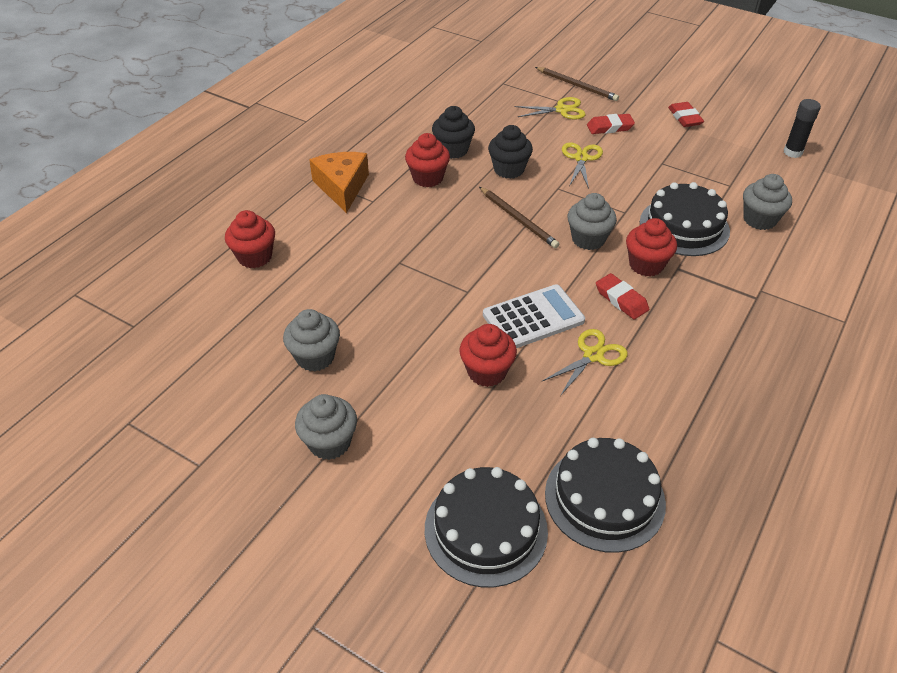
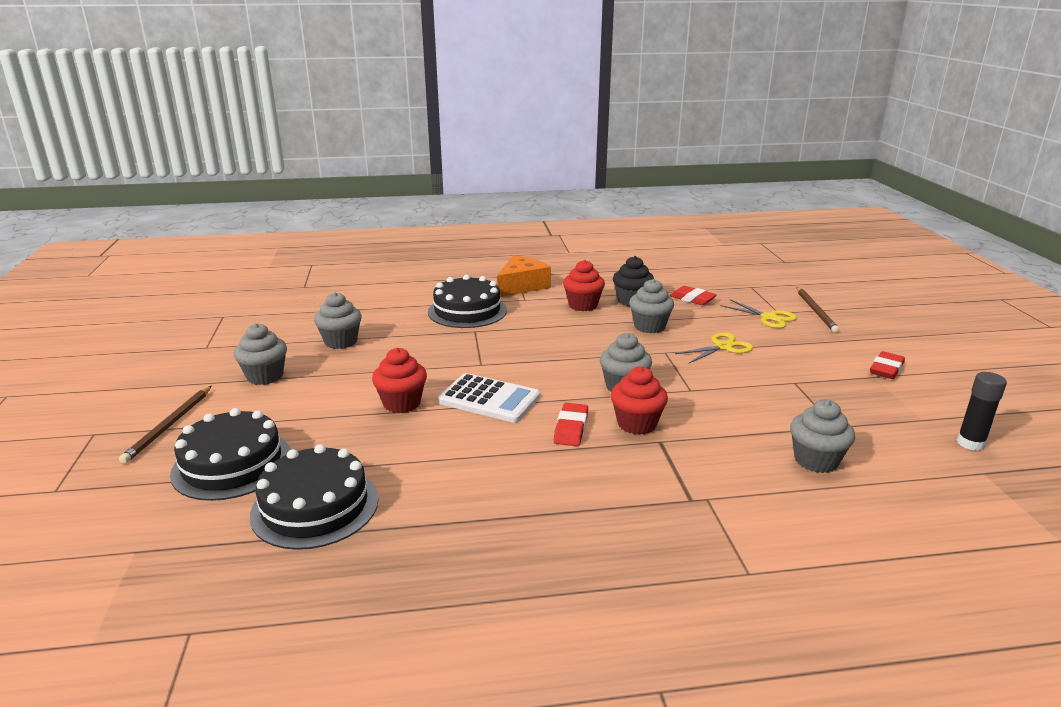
camera: 50 degrees right, 20 degrees down
(255, 257) = (410, 290): red cupcake -> none
(509, 169) = (649, 327): black cupcake -> grey cupcake
(518, 219) = (596, 351): brown pencil -> brown pencil (169, 425)
(593, 355) = (481, 440): yellow scissors -> none
(610, 127) = (791, 343): red eraser -> red eraser (692, 299)
(684, 226) = (725, 424): black cake -> black cake (467, 311)

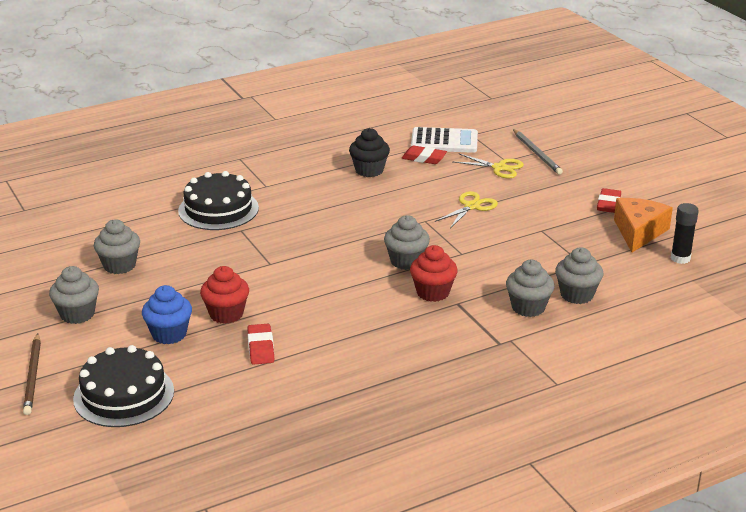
camera: 20 degrees left, 5 degrees up
(315, 506) = (222, 410): black cake -> none
(330, 412) = (169, 334): none -> blue cupcake
(489, 399) = (299, 295): white calculator -> white calculator (444, 141)
(522, 286) = (253, 170): orange cheese -> orange cheese (638, 232)
(571, 428) = (383, 307): red eraser -> red eraser (261, 348)
(583, 305) = (326, 183): red cupcake -> none
(649, 327) = (399, 196): grey cupcake -> grey cupcake (528, 307)
(816, 311) = (537, 154): brown pencil -> grey pencil

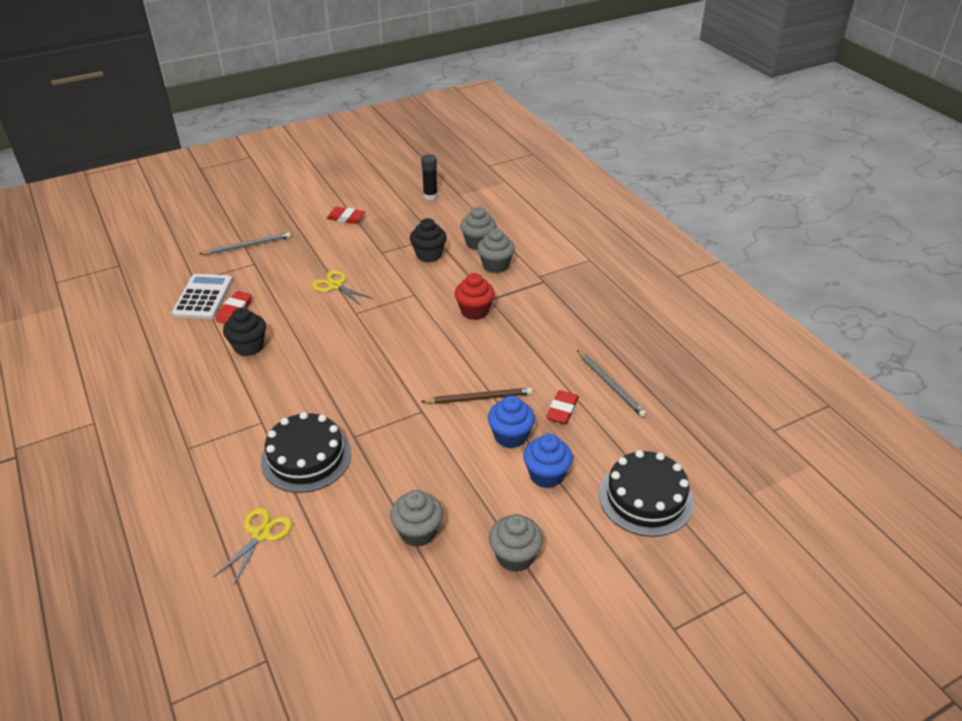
camera: 90 degrees left, 10 degrees up
(33, 376) = (629, 577): brown pencil -> brown pencil (479, 398)
(226, 314) = (510, 436): red cupcake -> blue cupcake
(261, 348) = (562, 410): red eraser -> red eraser turned 60 degrees counterclockwise
(298, 384) = (610, 385): none -> grey pencil
(406, 261) = (424, 325): grey cupcake -> none
(499, 168) = (268, 267): yellow scissors -> yellow scissors (261, 534)
(542, 260) = (429, 255): none -> black cupcake
(638, 232) = (391, 209): orange cheese -> none

